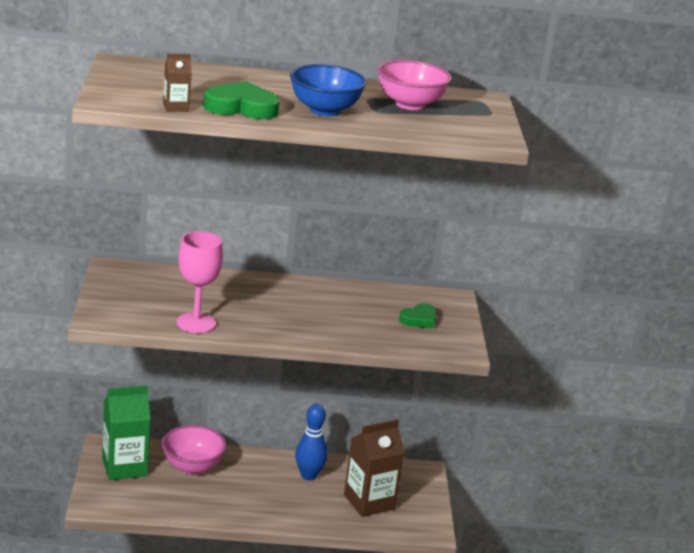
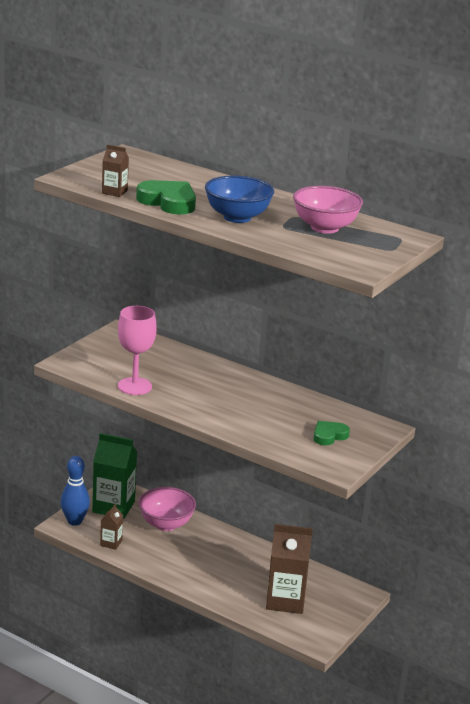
camera: 35 degrees right, 0 degrees up
(159, 505) = (111, 543): none -> brown carton
(308, 475) = (255, 562): blue bowling pin -> blue bowling pin (74, 521)
(419, 319) = (329, 436): green heart -> green heart turned 150 degrees clockwise

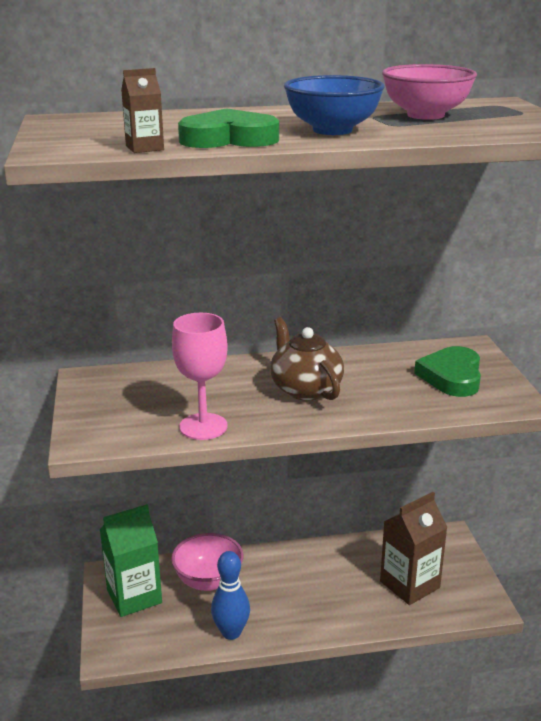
camera: 40 degrees left, 0 degrees up
(74, 521) = (115, 640): blue bowling pin -> blue bowling pin (231, 632)
(111, 543) = (185, 638): brown carton -> none
(226, 397) = (305, 389): none -> brown teapot
(329, 436) = (451, 377): green heart -> green heart, size x1.60

